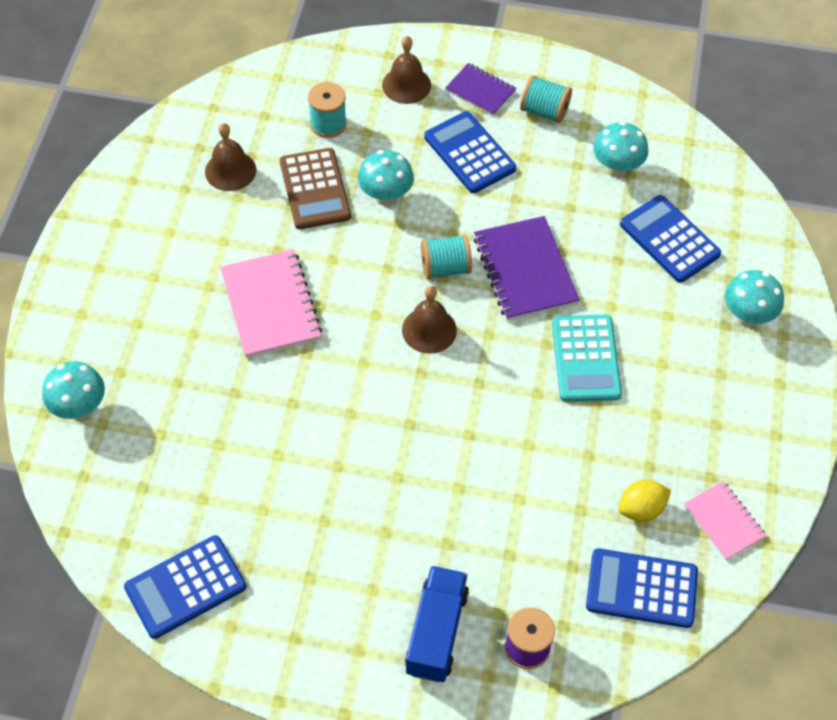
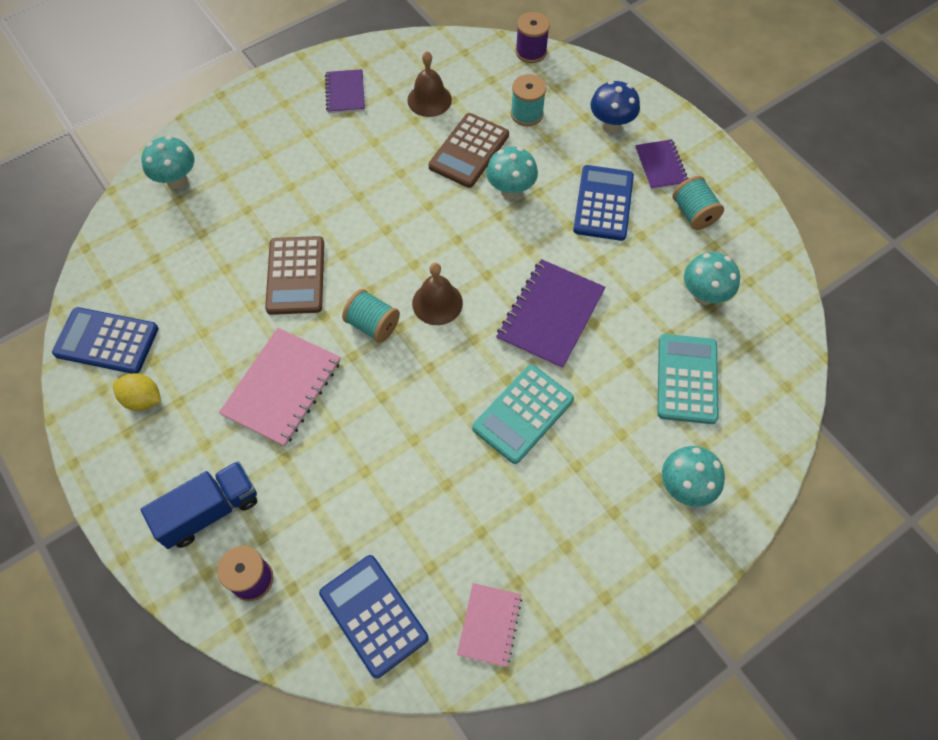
camera: 45 degrees right, 5 degrees up
(146, 218) = (345, 93): none -> purple notebook
(270, 305) = (355, 205): pink notebook -> pink notebook (282, 388)
(272, 68) = (531, 52): none -> purple spool
(288, 401) = (296, 276): none -> brown calculator
(406, 85) = (611, 125): brown bell -> blue mushroom
(445, 268) = (496, 269): turquoise spool -> turquoise spool (373, 325)
(641, 509) = (439, 557): yellow lemon -> yellow lemon (143, 399)
(669, 239) = (686, 379): blue calculator -> turquoise calculator

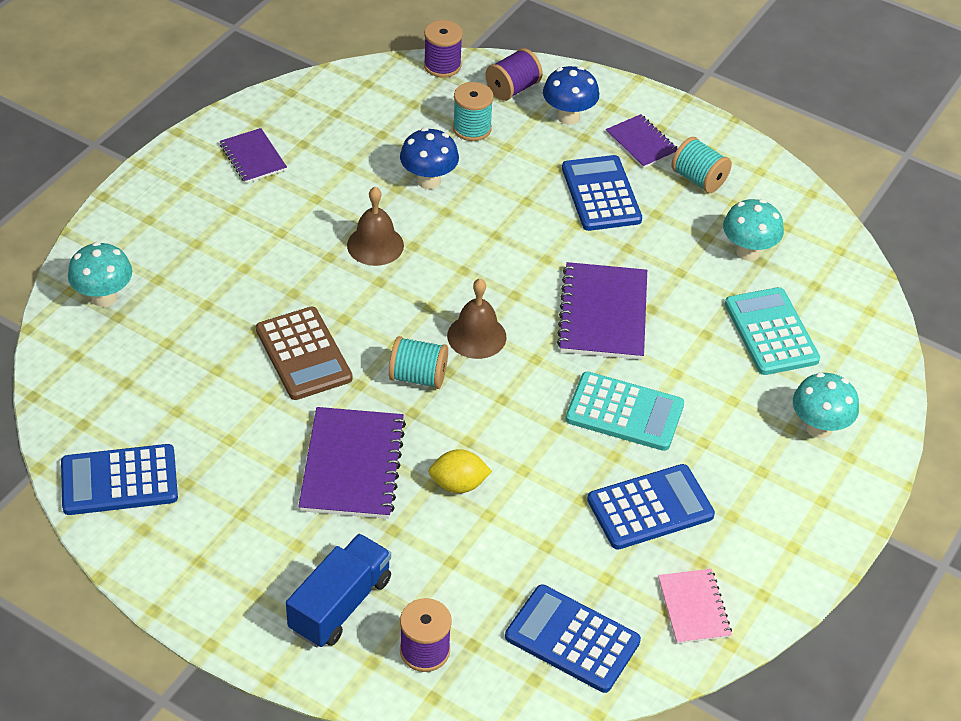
camera: 25 degrees left, 15 degrees down
(143, 399) = (199, 524): yellow lemon -> yellow lemon (458, 484)
(282, 388) = (352, 465): pink notebook -> purple notebook
(429, 100) = (355, 141): brown bell -> brown bell (375, 245)
(469, 151) = (428, 181): brown calculator -> blue mushroom
(500, 513) = (650, 507): none -> blue calculator
(510, 190) = (495, 207): turquoise mushroom -> none
(523, 414) = (624, 412): turquoise calculator -> turquoise calculator turned 90 degrees counterclockwise
(577, 87) = (512, 89): none -> purple spool

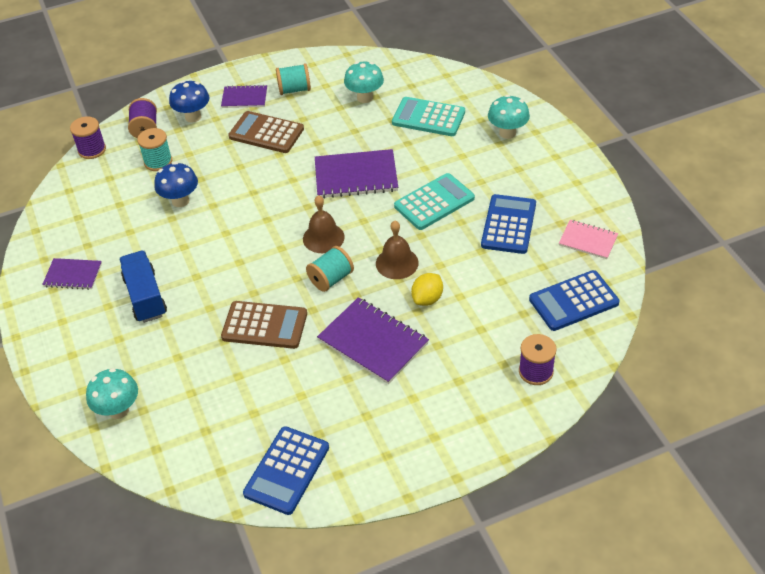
camera: 50 degrees left, 0 degrees up
(340, 604) = (474, 397): blue truck -> blue truck (145, 297)
(375, 245) = (208, 250): brown bell -> brown bell (397, 263)
(601, 194) = (266, 133): blue calculator -> brown calculator
(603, 314) = (356, 176): purple notebook -> purple notebook turned 45 degrees counterclockwise

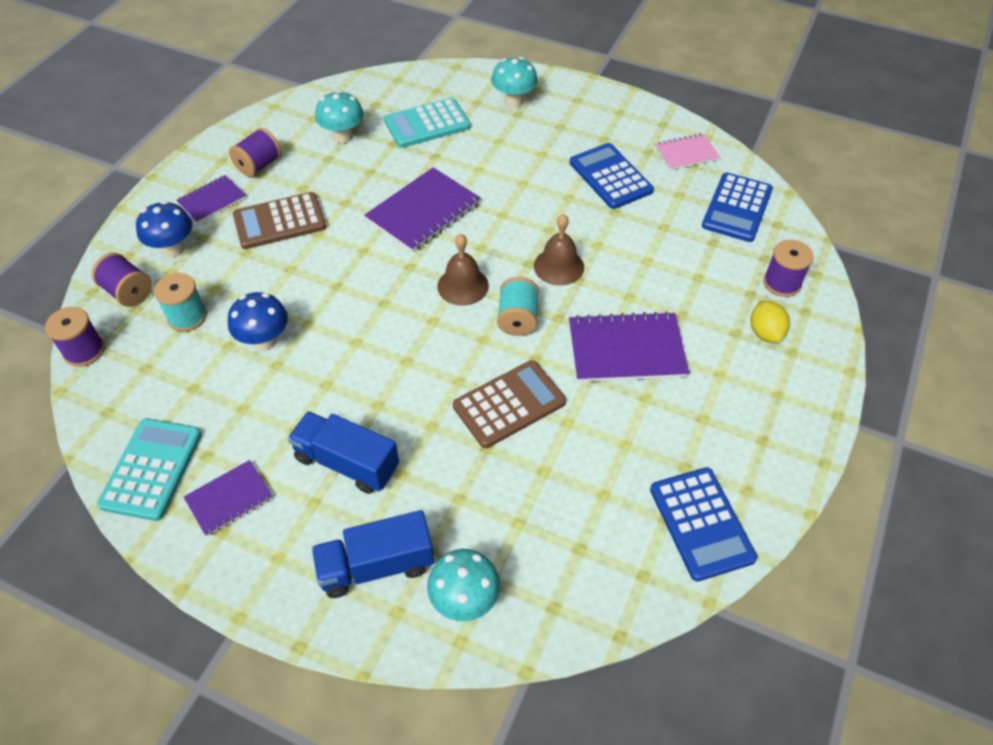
camera: 45 degrees left, 5 degrees up
(99, 360) = (376, 566): none -> blue truck
(294, 90) = (259, 165): turquoise spool -> purple spool
(427, 299) = (624, 280): yellow lemon -> yellow lemon (765, 333)
(434, 202) = (524, 194): turquoise calculator -> turquoise calculator (151, 469)

